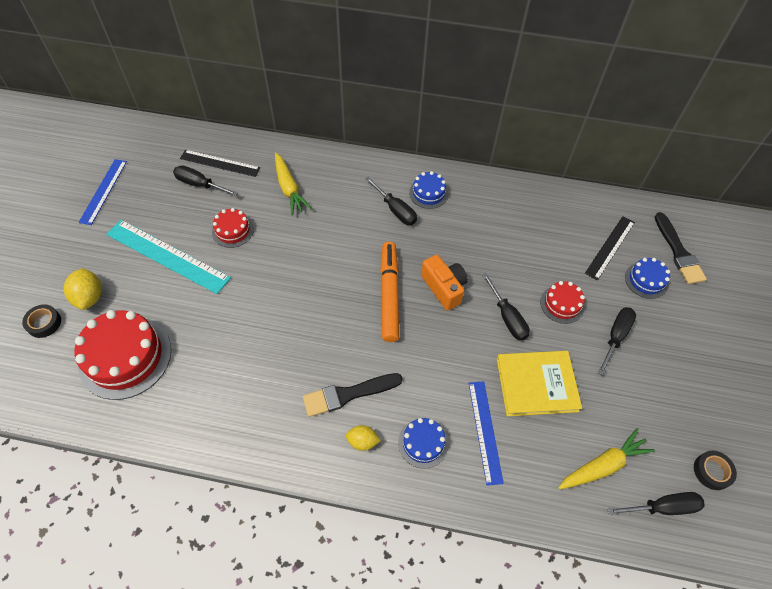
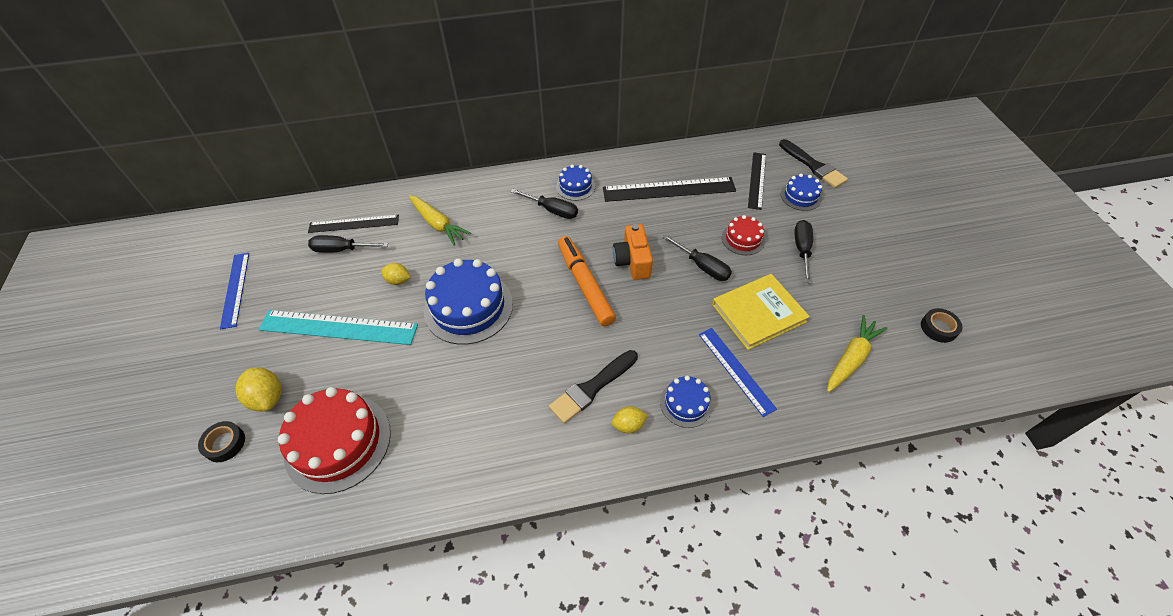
camera: 20 degrees left, 5 degrees down
(233, 231) = (398, 280): red cake -> yellow lemon
(279, 277) = (468, 307): none -> blue cake
(444, 288) = (632, 261): orange camera -> orange camera turned 135 degrees counterclockwise
(516, 227) = (669, 189): none -> black ruler
(662, 507) = (917, 373): black screwdriver -> none

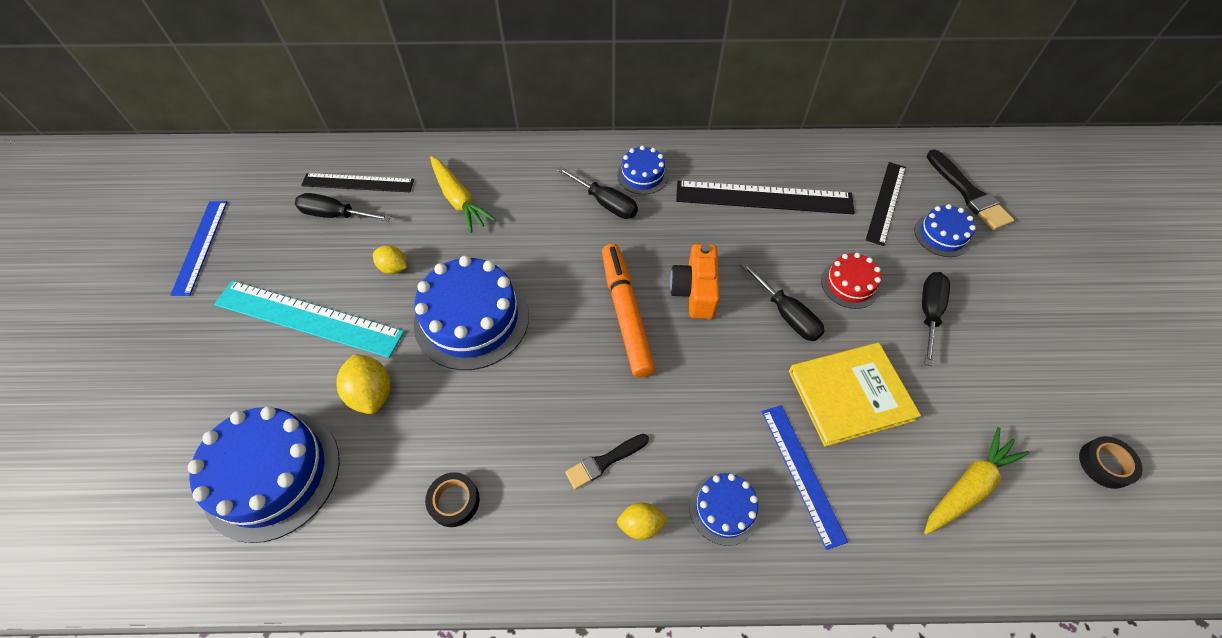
camera: 10 degrees right, 5 degrees up
(225, 443) = (140, 449): black tape -> black tape (454, 501)
(267, 398) = (204, 397): yellow lemon -> yellow lemon (372, 393)
(338, 442) = (272, 474): red cake -> blue cake
(592, 388) = (604, 462): black brush -> black brush, size x0.64

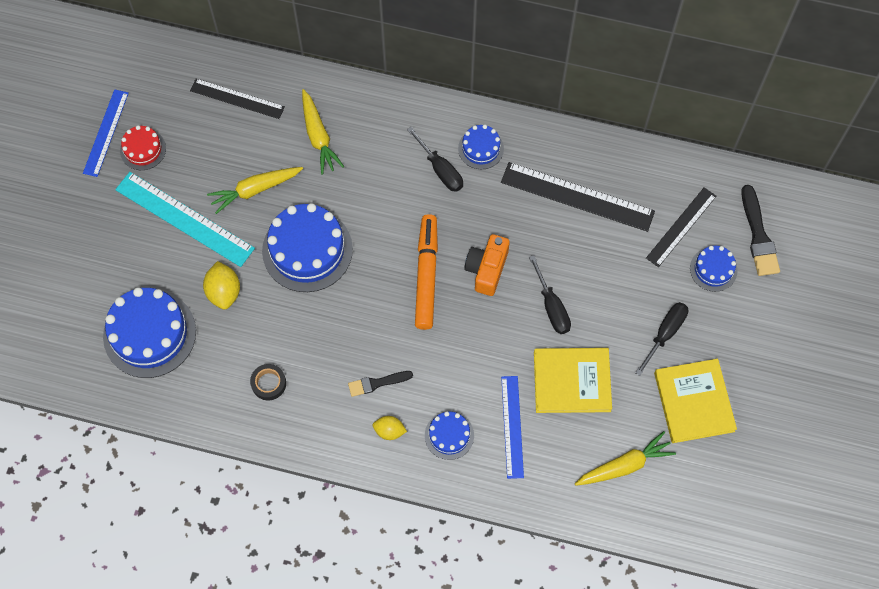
camera: 15 degrees right, 10 degrees up
(336, 215) = (215, 127): black screwdriver -> none
(394, 268) = (255, 190): yellow lemon -> yellow carrot
(850, 284) = (614, 294): red cake -> red cake (143, 149)
(1005, 382) = (694, 402): none -> yellow book
(1105, 464) = (732, 476): black tape -> none

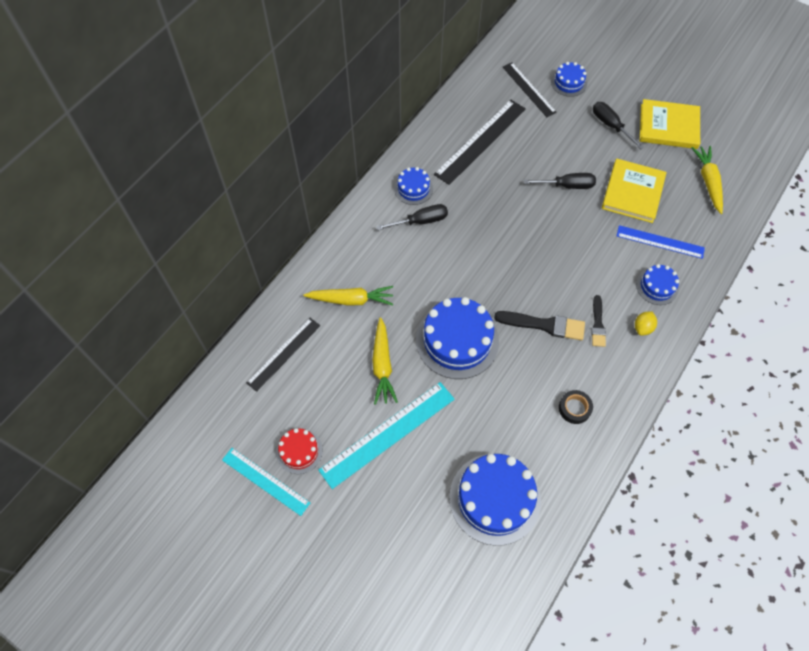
camera: 70 degrees left, 5 degrees down
(106, 132) = (265, 481): blue ruler -> turquoise ruler
(224, 292) = (474, 420): yellow lemon -> none
(426, 275) = (512, 259): orange marker -> none
(487, 269) = (521, 217): orange camera -> none
(758, 236) = (551, 50): black brush -> black brush (544, 325)

